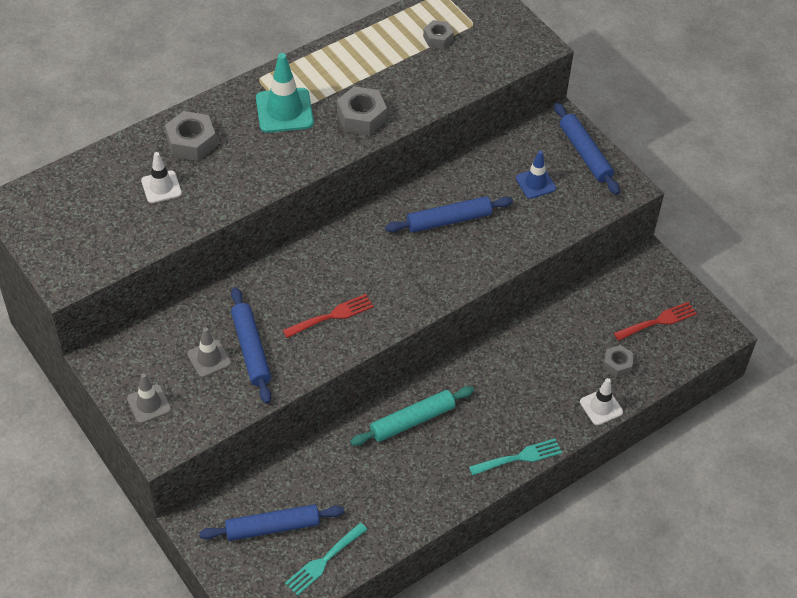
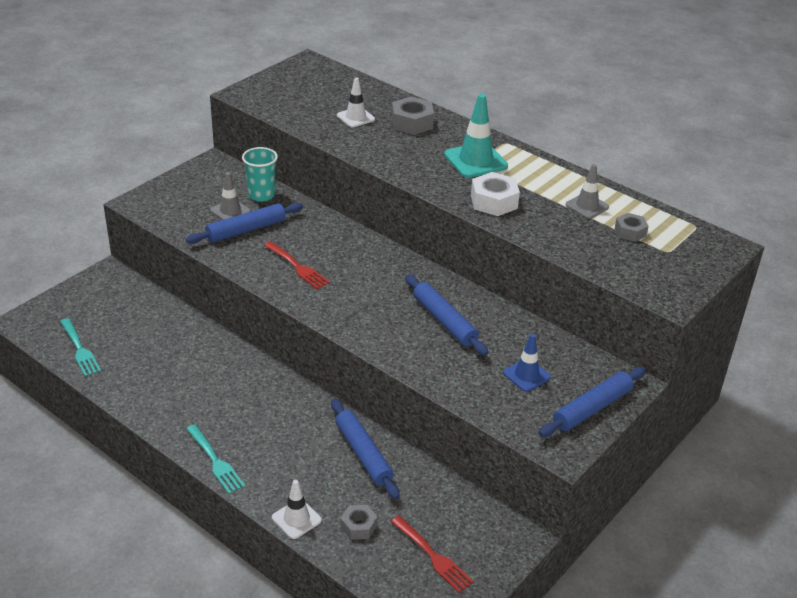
camera: 75 degrees right, 15 degrees down
(149, 404) = (177, 191): grey traffic cone -> grey traffic cone (587, 206)
(187, 325) = (261, 195): none -> turquoise cup
(272, 527) = (110, 314): blue rolling pin -> blue rolling pin (363, 454)
(324, 560) = (80, 349): turquoise fork -> turquoise fork turned 150 degrees counterclockwise
(361, 117) = (494, 201): grey nut -> white nut
(412, 420) = (241, 380): turquoise rolling pin -> none

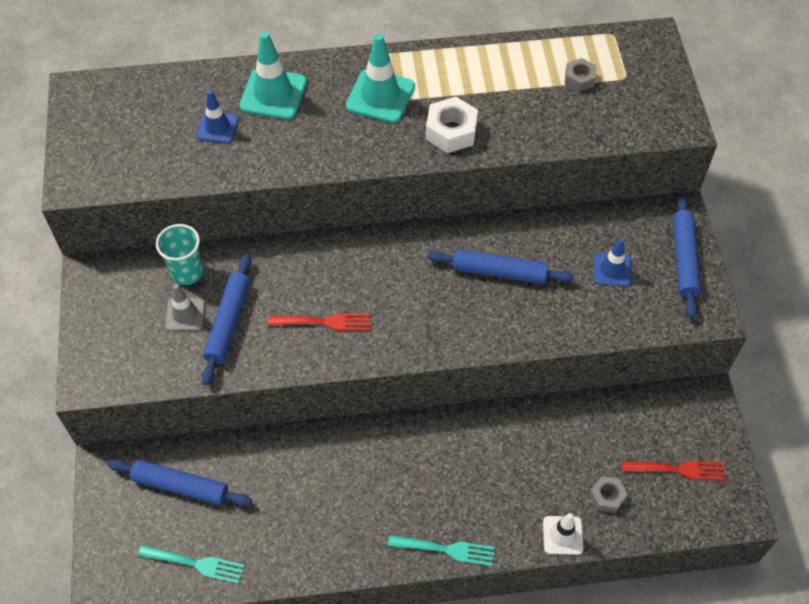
camera: 45 degrees left, 20 degrees up
(355, 117) = (217, 127): white traffic cone -> blue traffic cone
(363, 454) = (534, 434): blue rolling pin -> blue rolling pin (180, 486)
(412, 123) = (273, 94): grey nut -> turquoise traffic cone
(587, 206) = (519, 77): grey traffic cone -> none

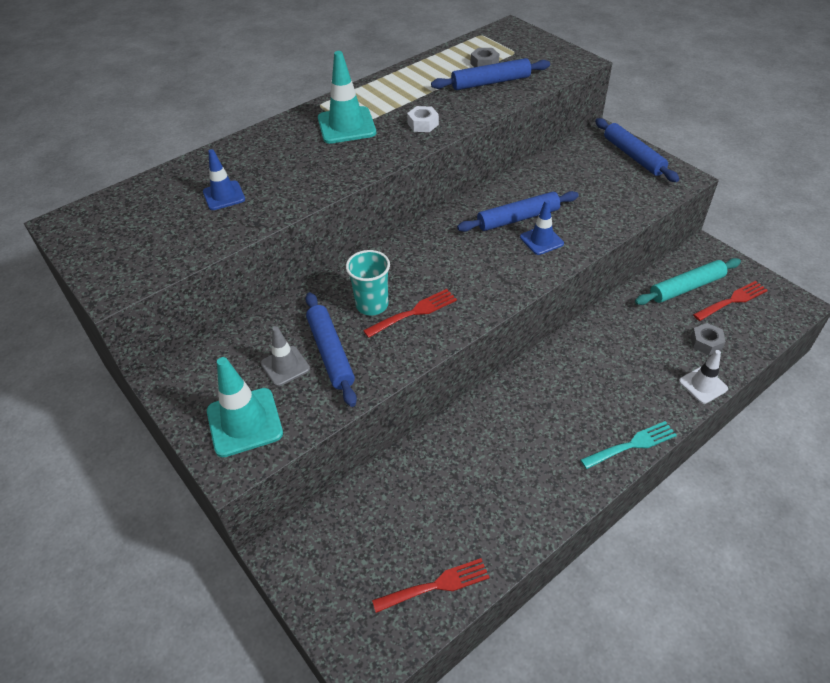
camera: 30 degrees left, 10 degrees down
(180, 486) = (368, 528): blue rolling pin -> blue rolling pin (490, 82)
(187, 272) = (260, 335): turquoise cup -> turquoise cup (372, 305)
(195, 564) = (435, 585): turquoise fork -> red fork
(273, 94) = (255, 157): turquoise traffic cone -> turquoise traffic cone (244, 422)
(451, 131) = (423, 124): white nut -> white nut, size x0.62
(612, 269) = (594, 182): blue traffic cone -> blue traffic cone (541, 240)
(645, 429) = (686, 287): none -> turquoise rolling pin

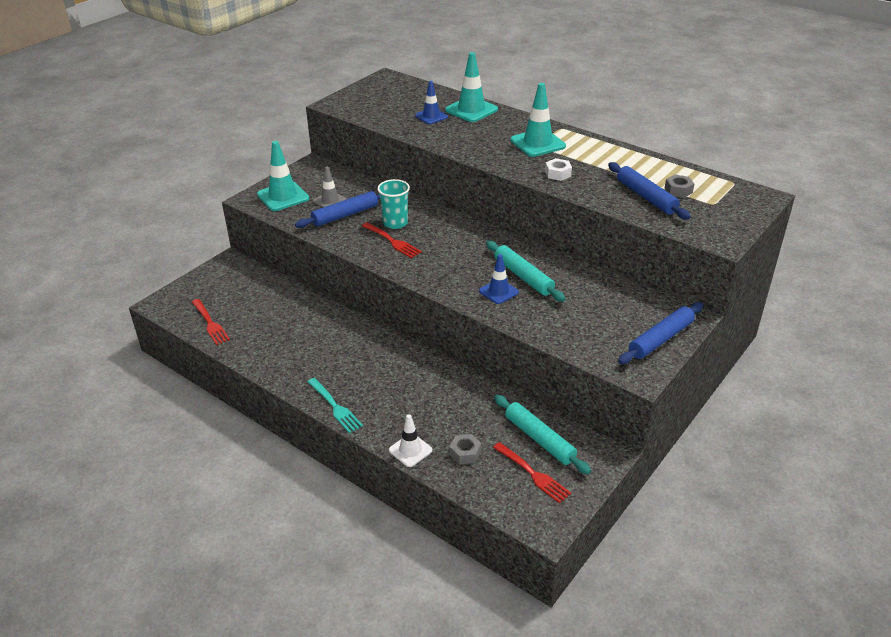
camera: 75 degrees right, 10 degrees down
(228, 160) = (471, 110): none -> turquoise traffic cone
(517, 218) = (523, 276): blue rolling pin -> turquoise rolling pin

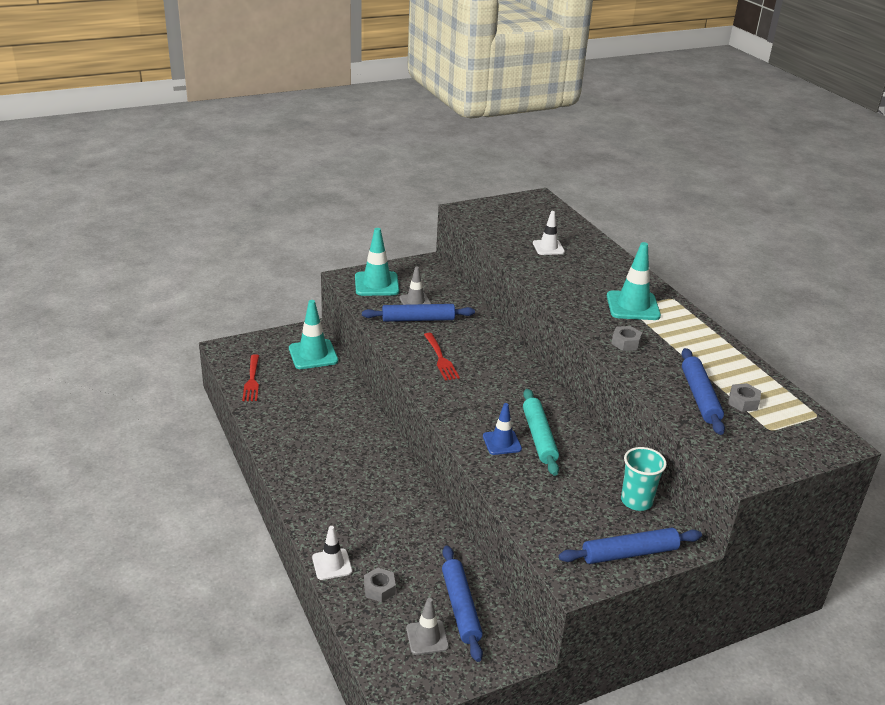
camera: 25 degrees right, 5 degrees down
(335, 407) = (297, 496): turquoise fork -> none
(395, 223) = (458, 342): turquoise cup -> turquoise cup (636, 501)
(431, 116) = (548, 247): blue traffic cone -> white traffic cone
(471, 110) = (594, 253): turquoise traffic cone -> turquoise traffic cone (313, 355)
(533, 474) = (427, 637): red fork -> grey traffic cone
(539, 439) = (460, 607): turquoise rolling pin -> blue rolling pin
(558, 174) = (625, 343): white nut -> grey nut

